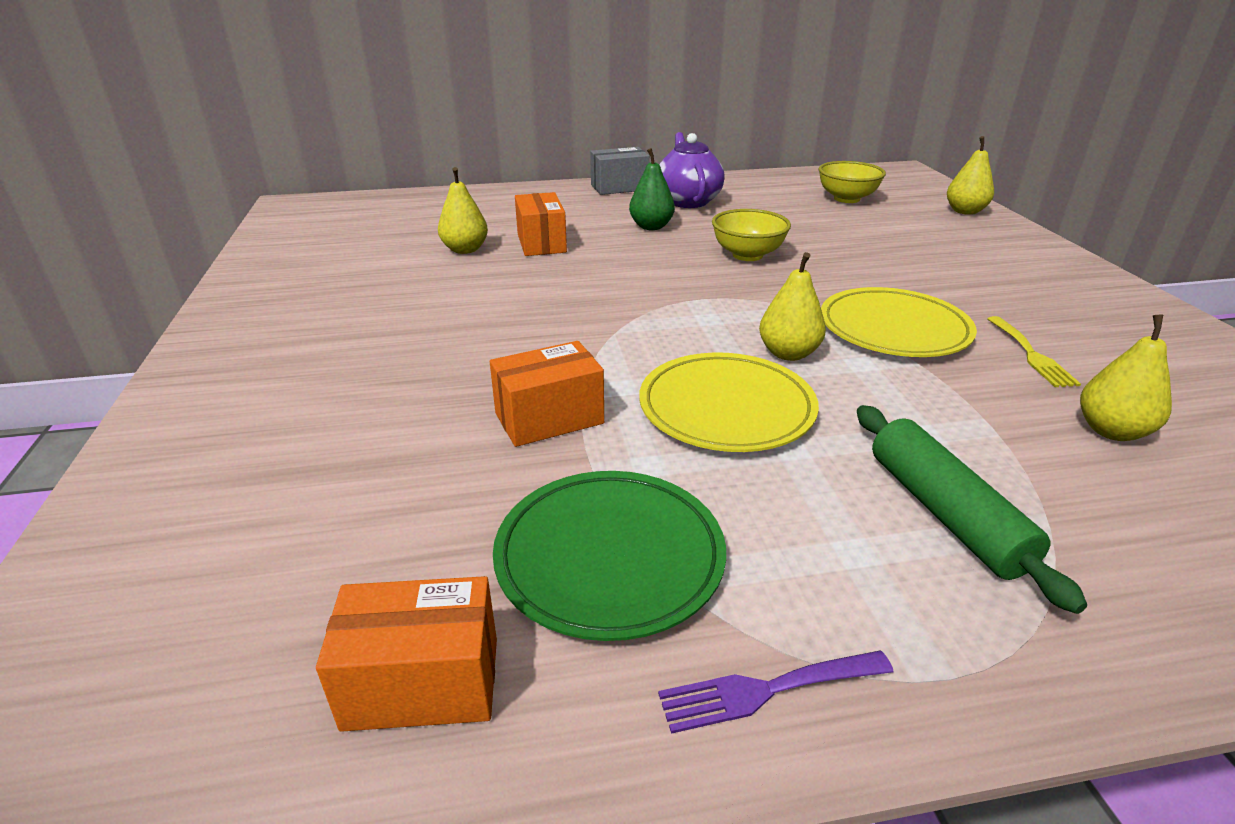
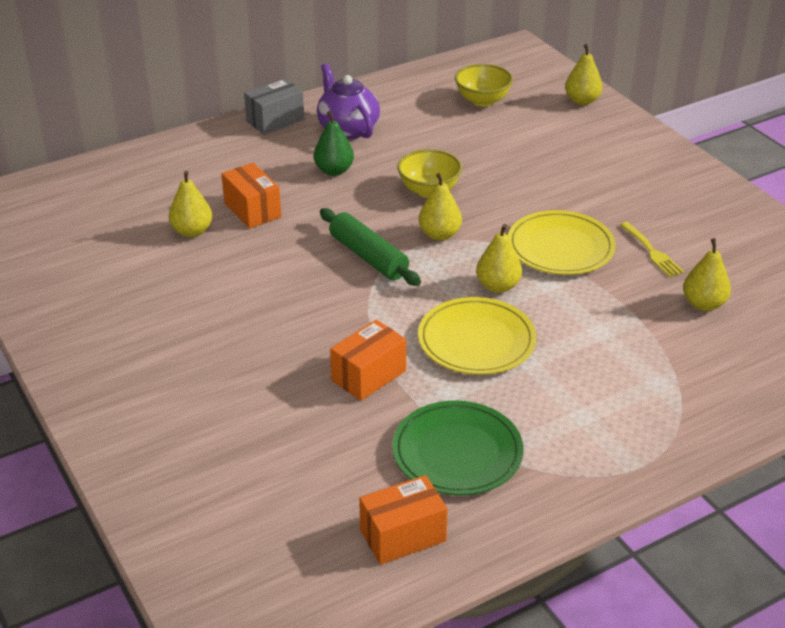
camera: 20 degrees left, 5 degrees up
(738, 292) = (439, 234): none -> yellow pear
(766, 690) = (563, 494): purple fork -> none
(945, 513) = (622, 382): green rolling pin -> green rolling pin (368, 257)

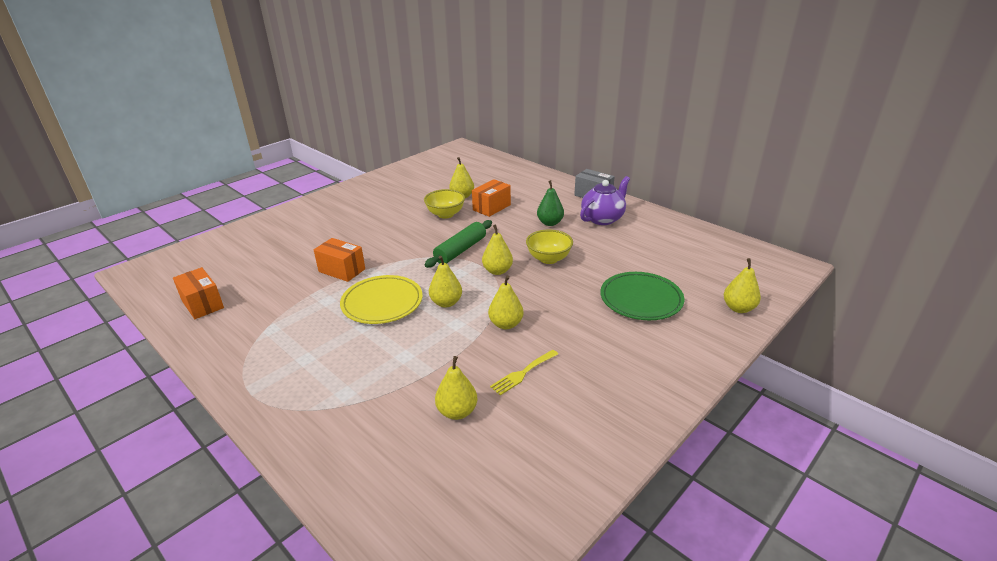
camera: 75 degrees right, 5 degrees down
(457, 453) = (270, 312): green plate -> green plate (641, 299)
(482, 100) = (690, 261): yellow bowl -> yellow bowl (445, 214)
(560, 248) = (506, 324): yellow plate -> yellow pear

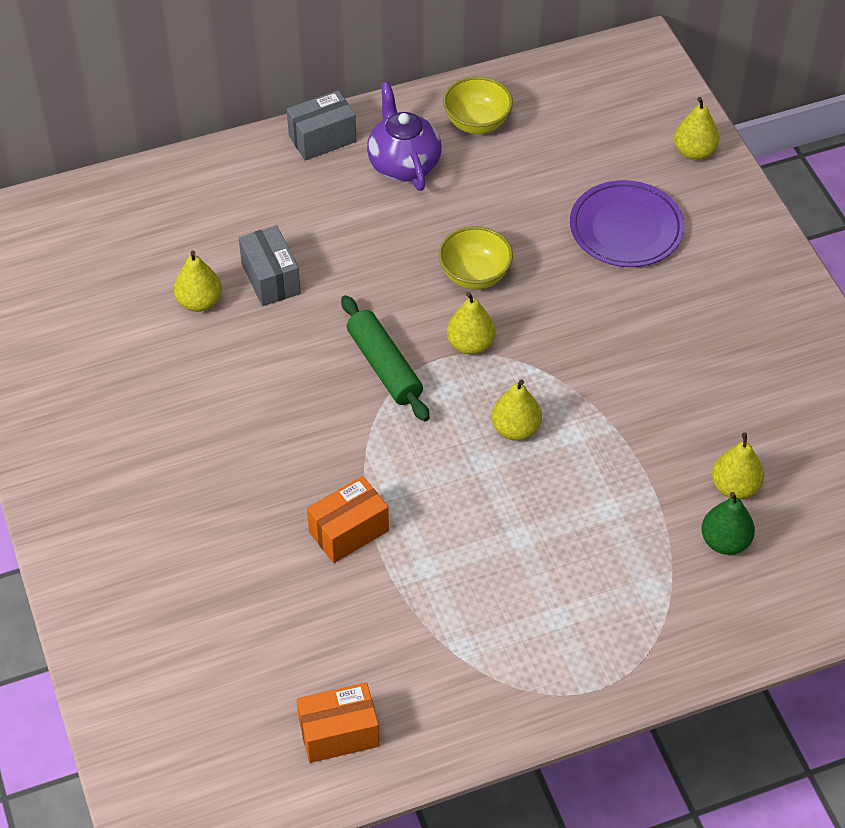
camera: 65 degrees left, 20 degrees up
(382, 303) = (472, 502): yellow plate -> none
(445, 214) = (252, 346): yellow bowl -> yellow bowl (477, 123)
(491, 207) = (271, 279): orange box -> grey box
(506, 324) = (600, 383): yellow pear -> none
(522, 373) = (702, 403): yellow fork -> none
(550, 223) = (373, 229): green pear -> green pear (725, 541)
(641, 299) = (626, 228): green plate -> purple plate

